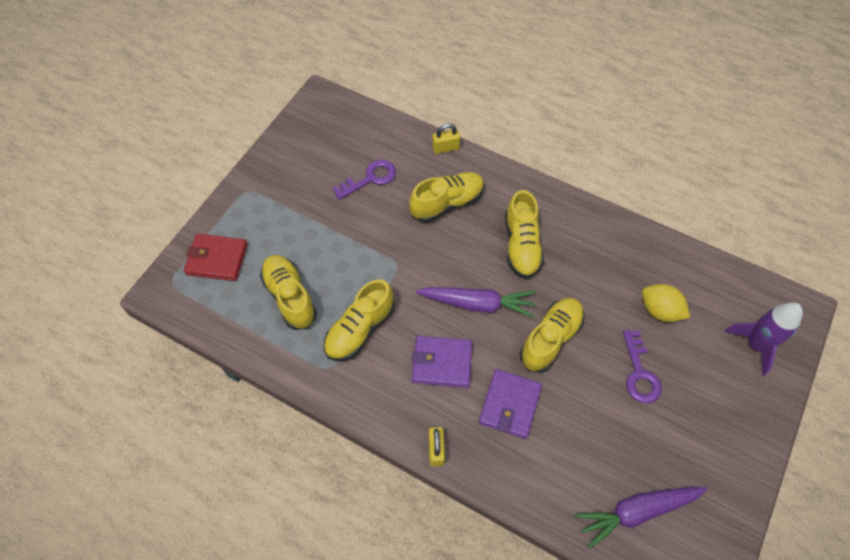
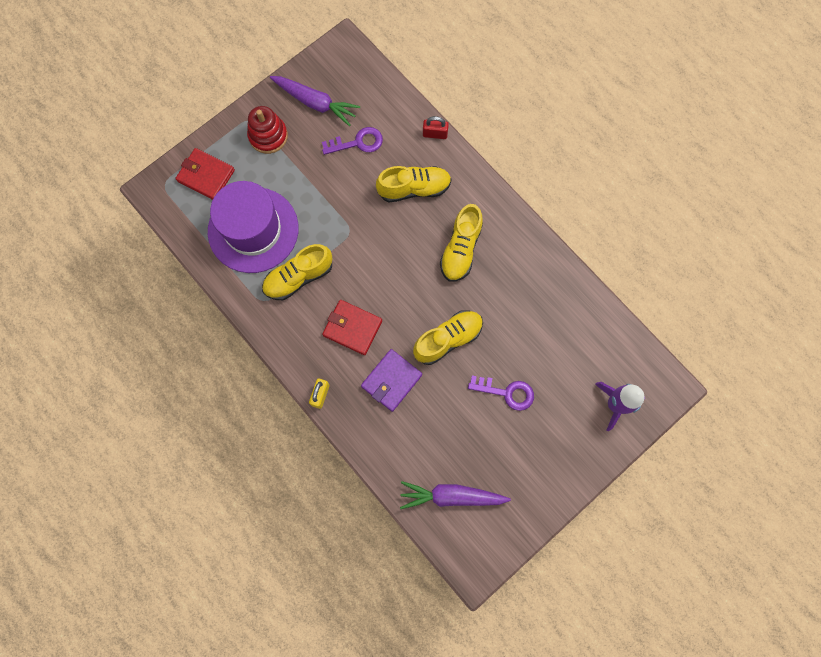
camera: 20 degrees right, 15 degrees up
(272, 200) = (268, 136): none -> red stacking toy
(290, 297) = (253, 230): yellow shoe -> purple hat
(442, 363) = (352, 328): purple wallet -> red wallet
(445, 148) = (435, 134): yellow padlock -> red padlock
(477, 304) = (401, 288): purple carrot -> purple carrot (315, 103)
(639, 373) = (506, 392): purple key -> purple key turned 90 degrees counterclockwise
(660, 311) = (550, 347): yellow lemon -> none

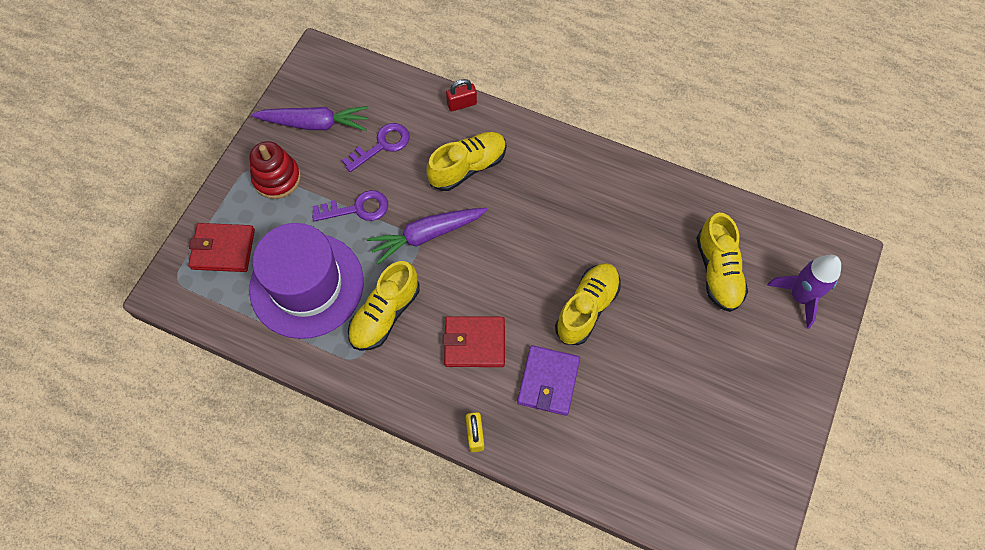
camera: 25 degrees left, 10 degrees down
(451, 496) = (683, 480): purple carrot -> purple carrot (427, 235)
(461, 249) = (551, 208): yellow shoe -> yellow shoe (718, 271)
(506, 392) = (681, 337): purple key -> purple key (357, 208)

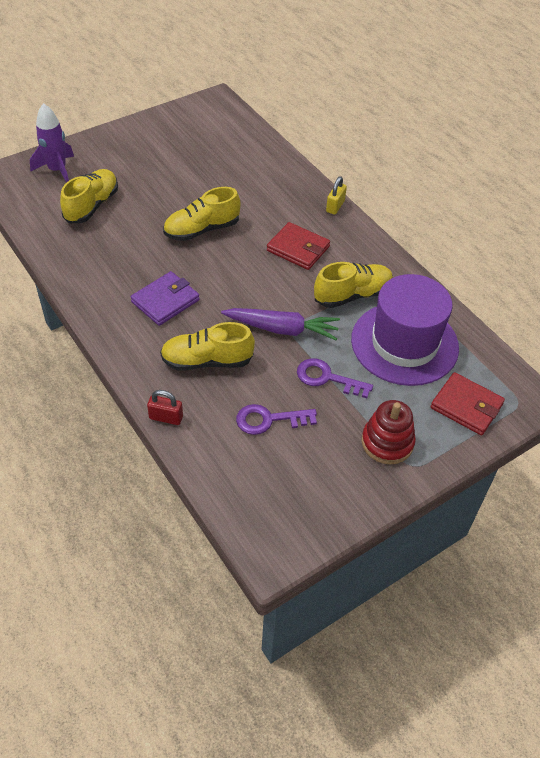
camera: 150 degrees left, 15 degrees down
(315, 124) = (321, 476): purple carrot -> none
(548, 381) = (264, 208): purple wallet -> purple wallet (165, 301)

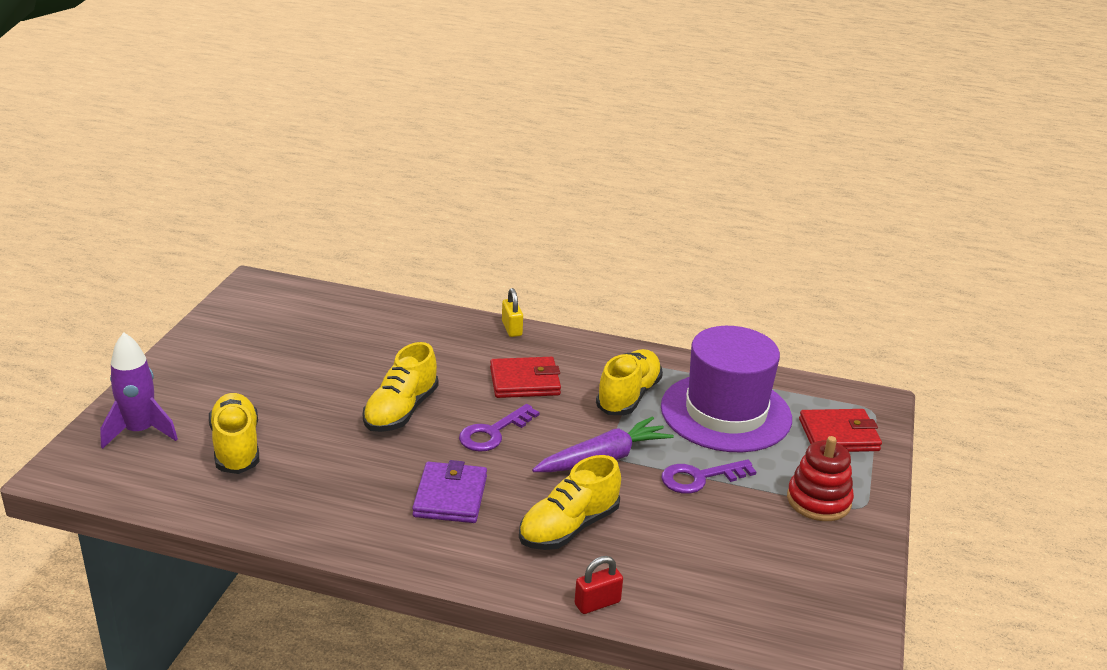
camera: 40 degrees left, 20 degrees down
(269, 420) = (697, 544): purple key -> purple key (493, 432)

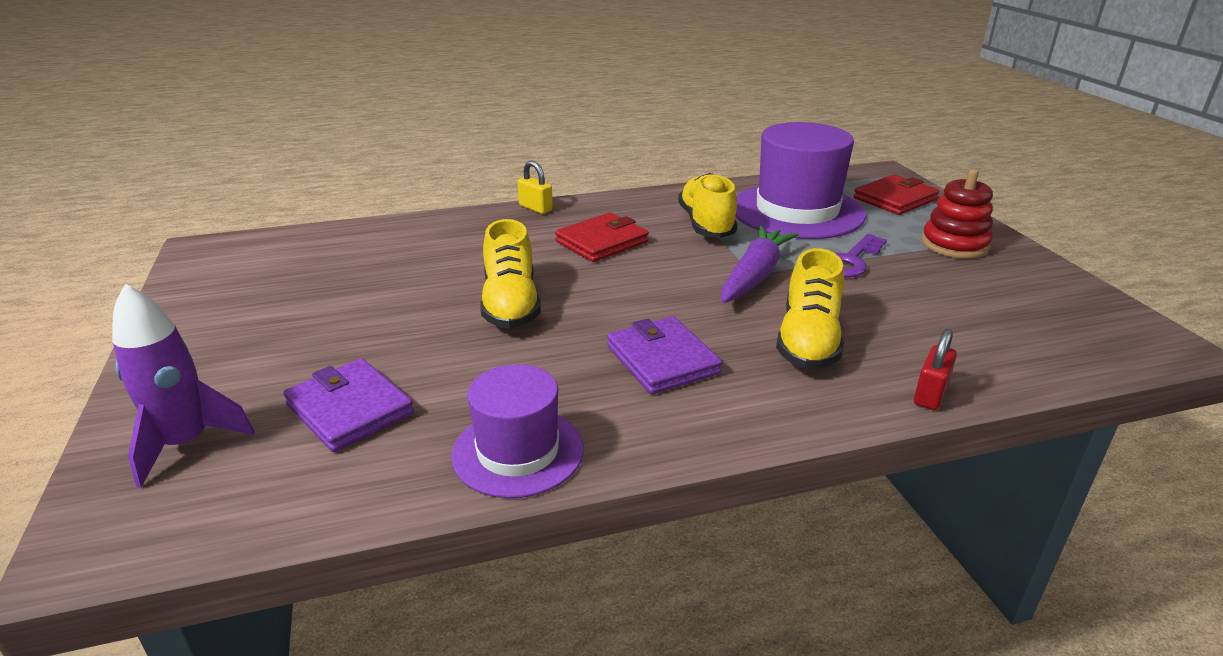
camera: 30 degrees left, 0 degrees up
(236, 447) = (350, 409): yellow shoe -> purple wallet
(298, 516) = (518, 451): none -> purple hat
(493, 432) = (628, 290): purple key -> none

